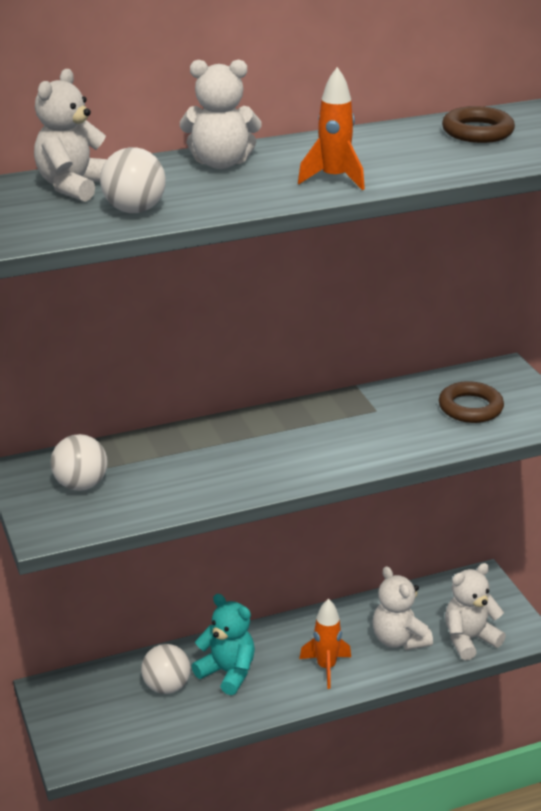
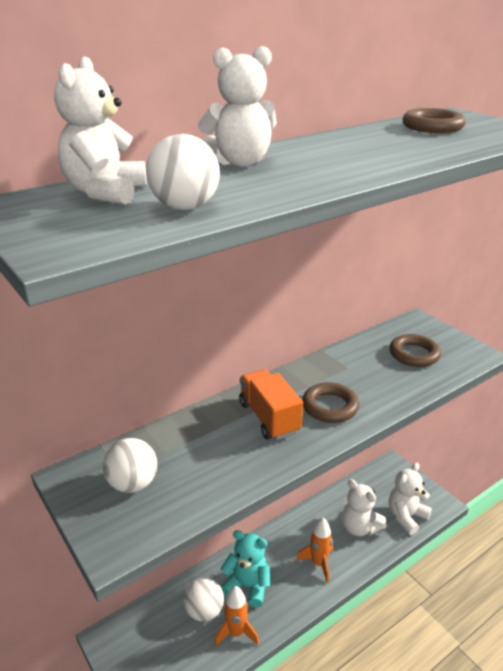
camera: 15 degrees left, 0 degrees up
(252, 448) = (269, 418): none -> orange truck
(328, 448) = (330, 407): none -> brown ring
(334, 179) = (357, 165): orange rocket -> orange rocket (236, 633)

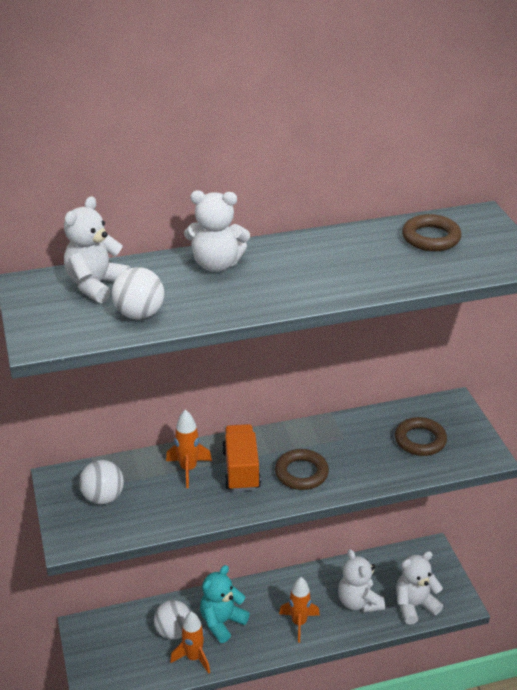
camera: 20 degrees right, 5 degrees up
(214, 430) = (188, 469): none -> orange rocket
(247, 585) = (222, 622): turquoise teddy bear -> turquoise teddy bear turned 90 degrees counterclockwise

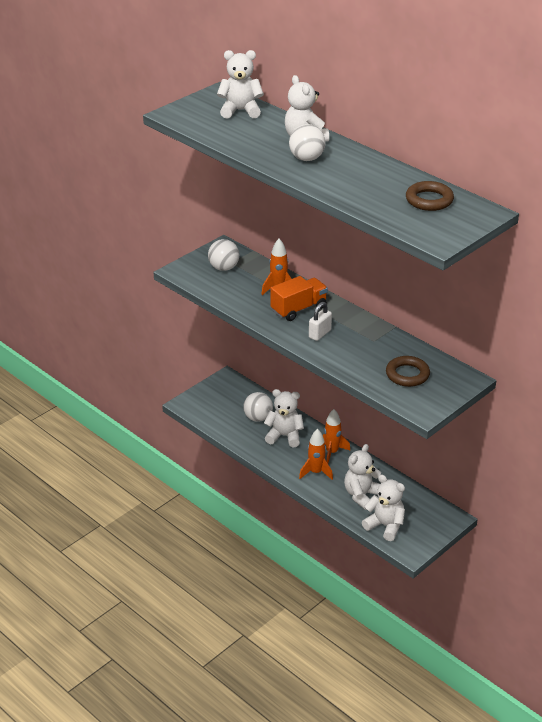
camera: 60 degrees right, 0 degrees up
(139, 314) = (226, 132): white ball -> white ball (306, 158)
(194, 658) = (245, 435): orange rocket -> orange rocket (332, 452)
(222, 622) = (284, 436): turquoise teddy bear -> white teddy bear
(301, 473) = (320, 334): brown ring -> white padlock

